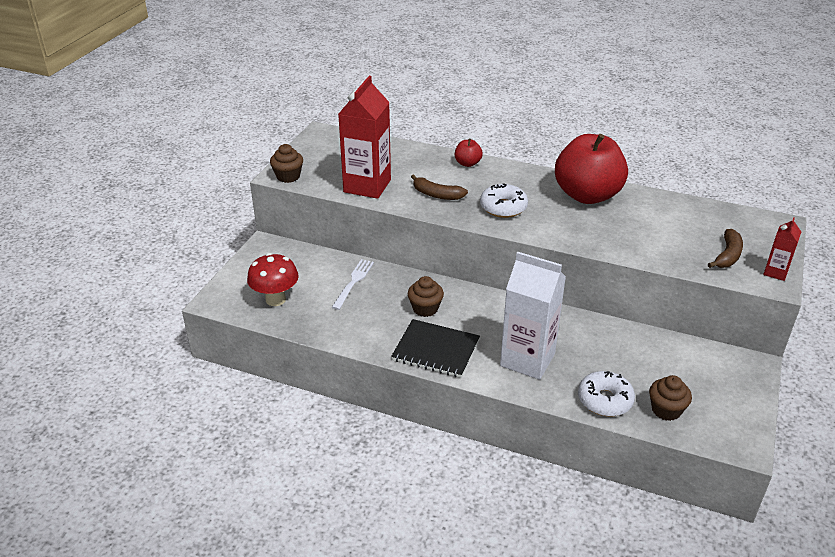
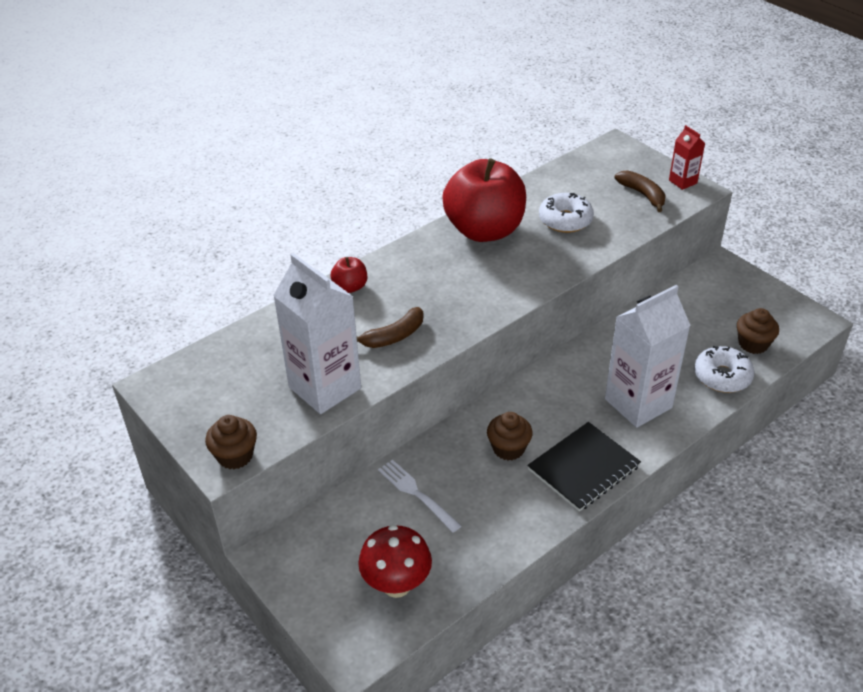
camera: 60 degrees left, 5 degrees up
(367, 186) = (325, 388): red carton -> white carton
(503, 207) = (460, 296): white donut -> white donut (565, 220)

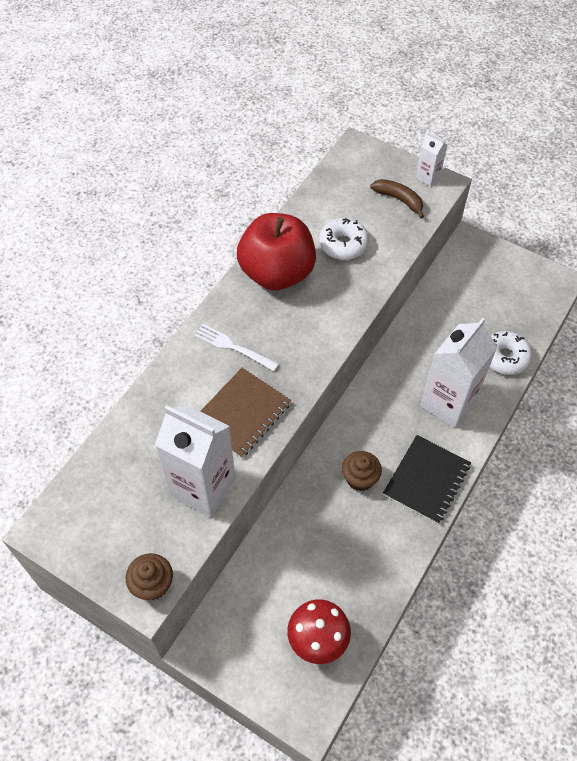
camera: 20 degrees left, 15 degrees up
(350, 287) = (181, 368): red apple -> none
(394, 336) = (242, 413): brown banana -> brown notebook
(416, 494) = (300, 546): white fork -> white fork (233, 347)
(682, 182) = (427, 177): red carton -> white carton
(753, 344) = (518, 317): brown cupcake -> none

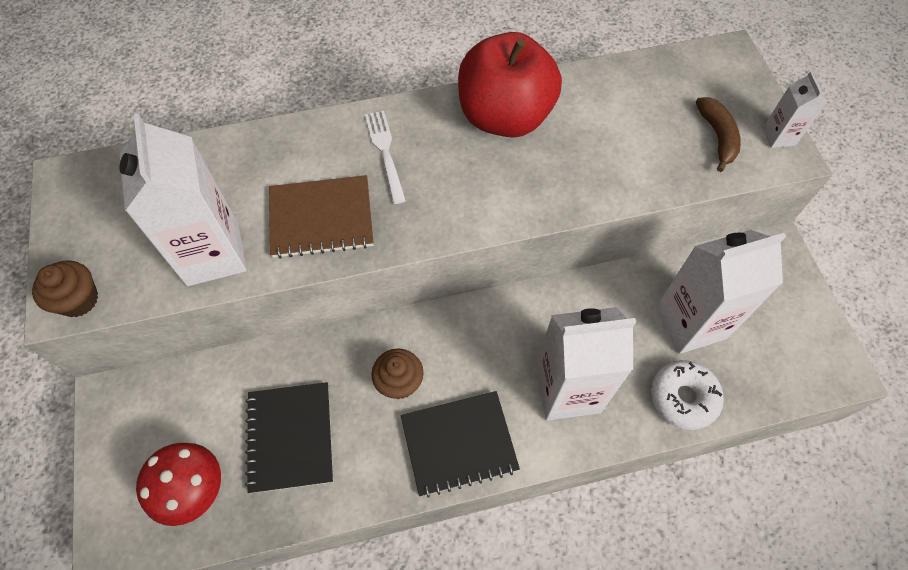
camera: 45 degrees right, 5 degrees up
(336, 562) = (290, 437): none -> black notebook
(343, 244) = (603, 138): white donut -> none
(469, 315) = (690, 323): none -> white carton

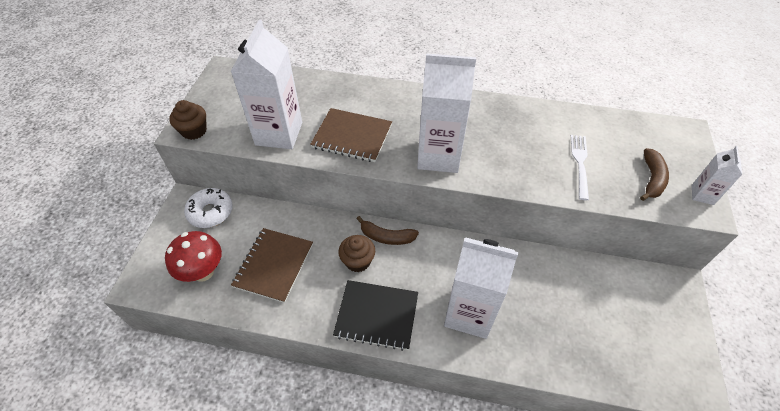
camera: 25 degrees right, 10 degrees down
(290, 437) = (274, 265): black notebook -> brown notebook
(385, 153) = (411, 114): white fork -> white fork (580, 163)
(420, 332) = (386, 237): none -> brown banana
(504, 117) = (500, 118): red apple -> none
(683, 397) = (554, 355): white donut -> white donut (211, 212)
(690, 323) = (584, 307): white carton -> white carton (438, 156)

